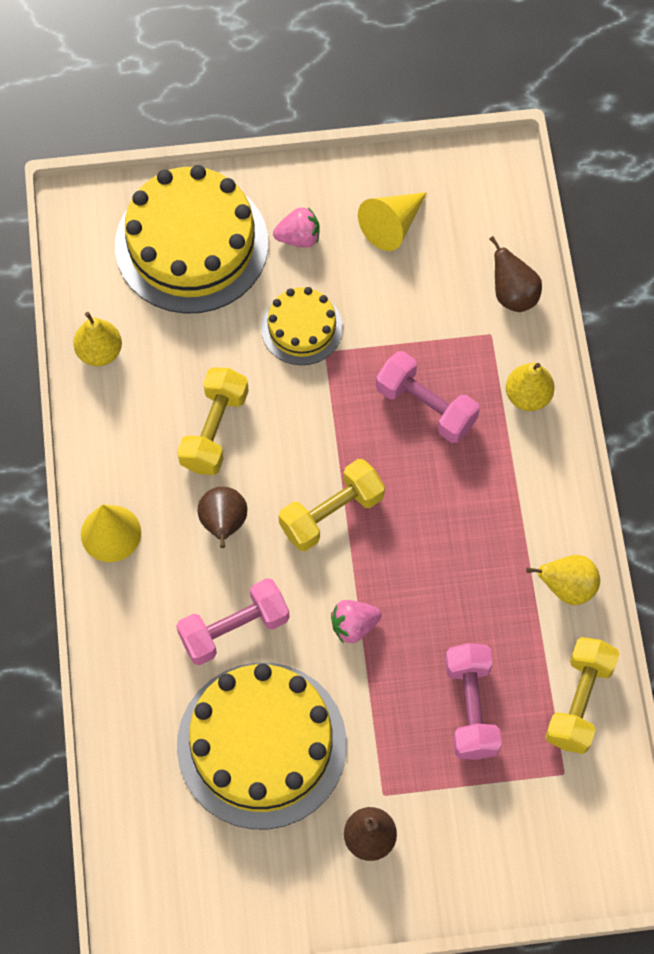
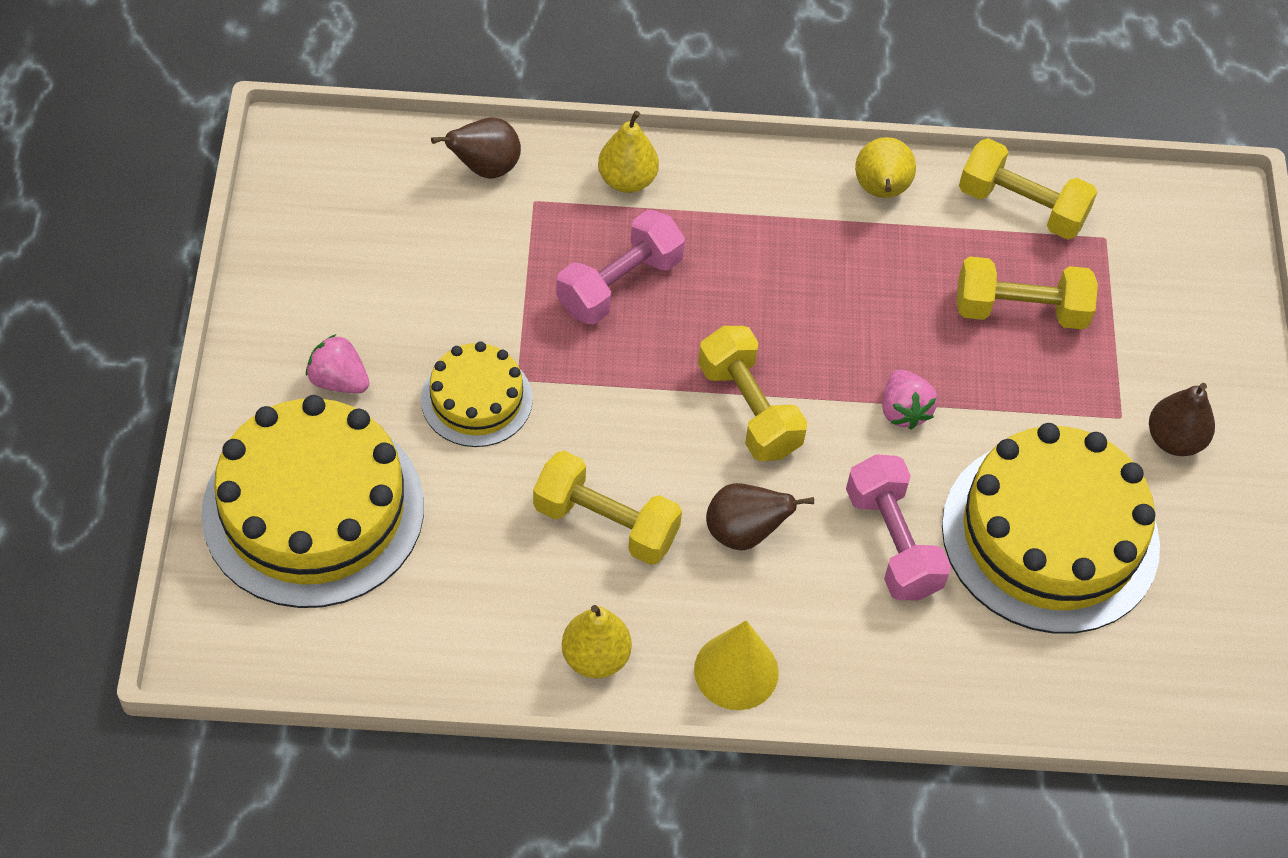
camera: 85 degrees left, 10 degrees down
(99, 352) = (454, 648): yellow pear -> yellow pear (595, 657)
(299, 237) = (339, 380): pink strawberry -> pink strawberry turned 60 degrees counterclockwise
(392, 225) = (350, 274): yellow cone -> none
(471, 708) = (1020, 310): pink dumbbell -> yellow dumbbell

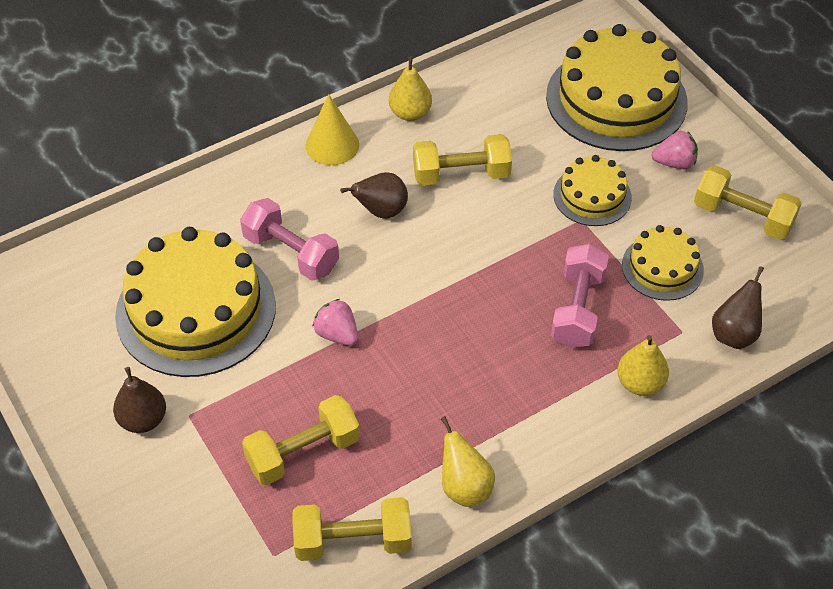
camera: 150 degrees right, 5 degrees down
(485, 273) = (662, 267): none -> yellow cake
(748, 409) = (433, 279): yellow dumbbell -> yellow dumbbell (742, 216)

